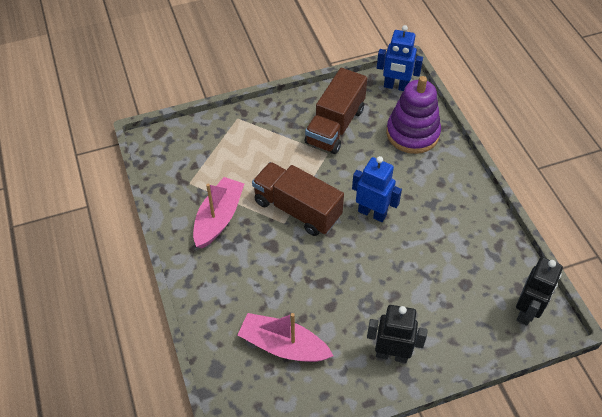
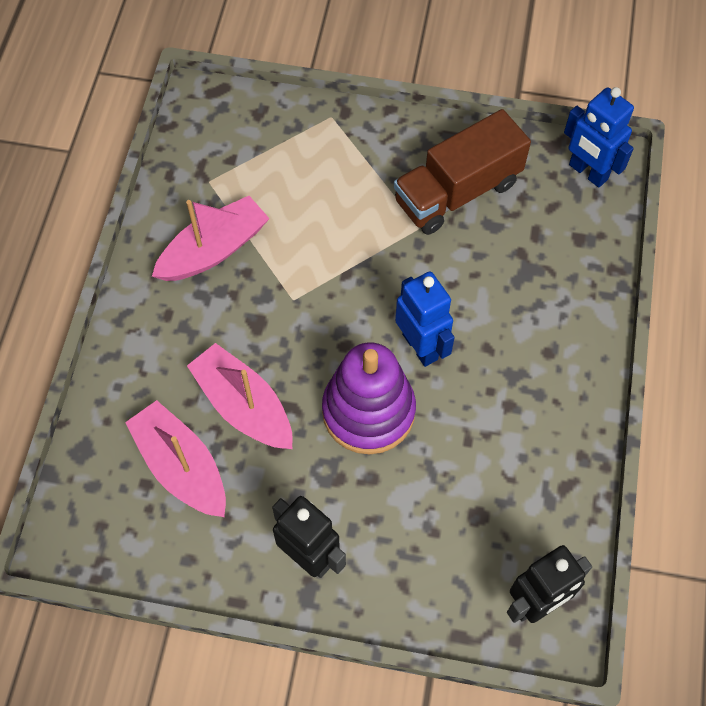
camera: 30 degrees right, 10 degrees up
(296, 293) = (243, 406): none -> pink boat
(297, 209) = (323, 289): brown truck -> none
(412, 133) = (561, 257): purple stacking toy -> purple stacking toy (368, 411)

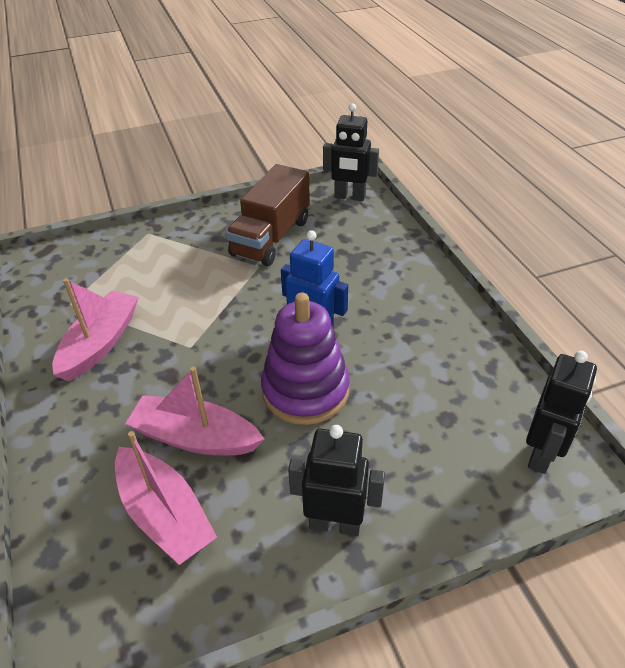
camera: 30 degrees left, 20 degrees down
(181, 467) = (165, 514): pink boat -> pink boat turned 150 degrees counterclockwise
(587, 172) = (349, 197): blue robot -> black robot

